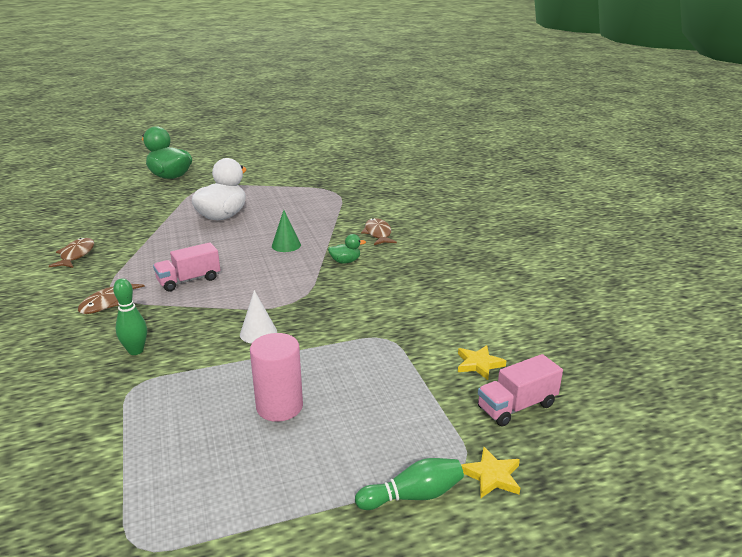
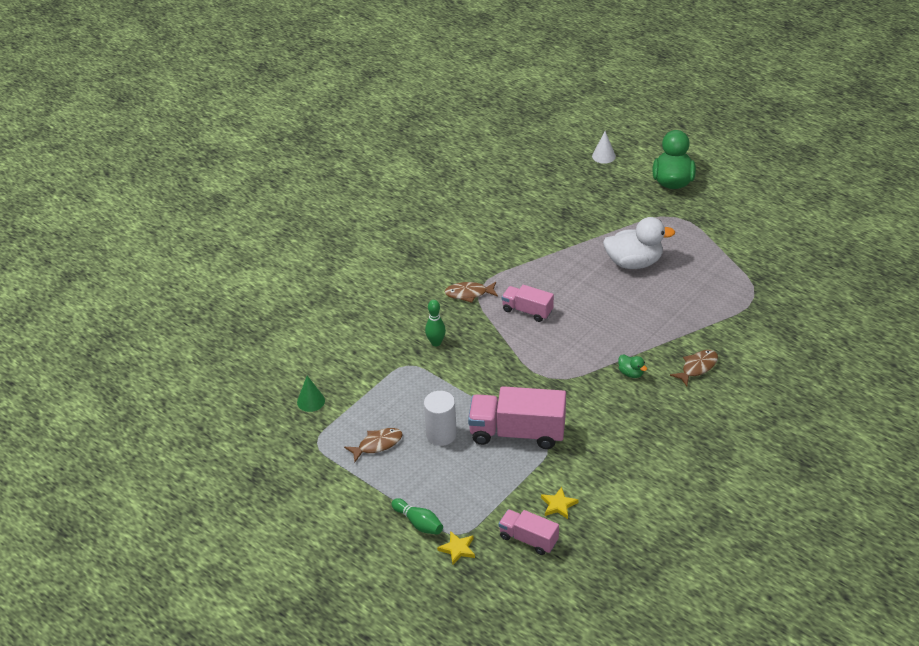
camera: 60 degrees right, 15 degrees up
(76, 255) = (505, 234): brown fish -> brown fish (377, 444)
(258, 333) = (499, 383): white cone -> white cone (603, 156)
(279, 406) = (441, 434): pink cylinder -> white cylinder
(286, 245) = (623, 327): green cone -> green cone (311, 401)
(344, 350) = (517, 433): none -> pink truck

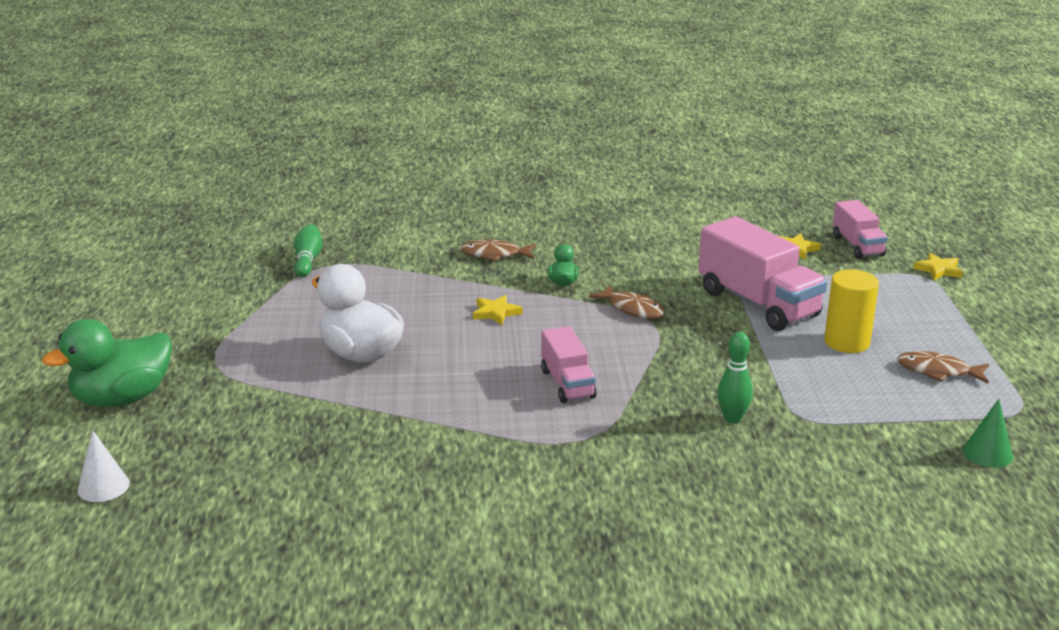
camera: 135 degrees left, 15 degrees down
(419, 523) = (960, 300): green bowling pin -> green bowling pin (308, 260)
(441, 434) = (847, 342): white cylinder -> yellow cylinder
(469, 294) = (606, 442): brown fish -> brown fish (632, 309)
(625, 328) = (496, 312): none -> yellow star

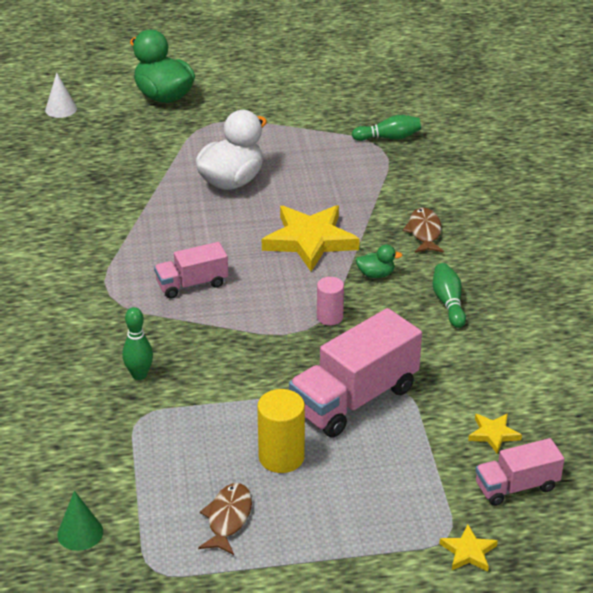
camera: 85 degrees right, 10 degrees up
(496, 312) = (310, 240): yellow star -> yellow star, size x2.15
(612, 252) = (448, 303): none -> green bowling pin
(632, 309) = (329, 317): brown fish -> pink cylinder

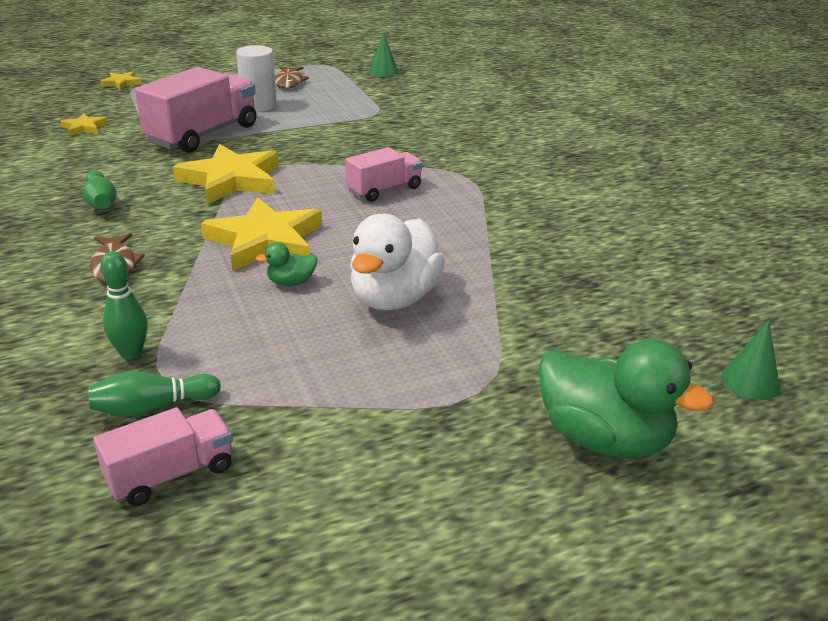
camera: 165 degrees right, 5 degrees down
(61, 109) = (750, 382): white cone -> green cone
(139, 375) = (394, 132): green bowling pin -> green bowling pin (131, 353)
(281, 457) = (259, 105): yellow cylinder -> white cylinder
(329, 317) = (231, 180): pink cylinder -> yellow star
(376, 274) = (182, 217): green duck -> green duck (291, 282)
(516, 486) = (76, 107): pink truck -> pink truck (171, 474)

